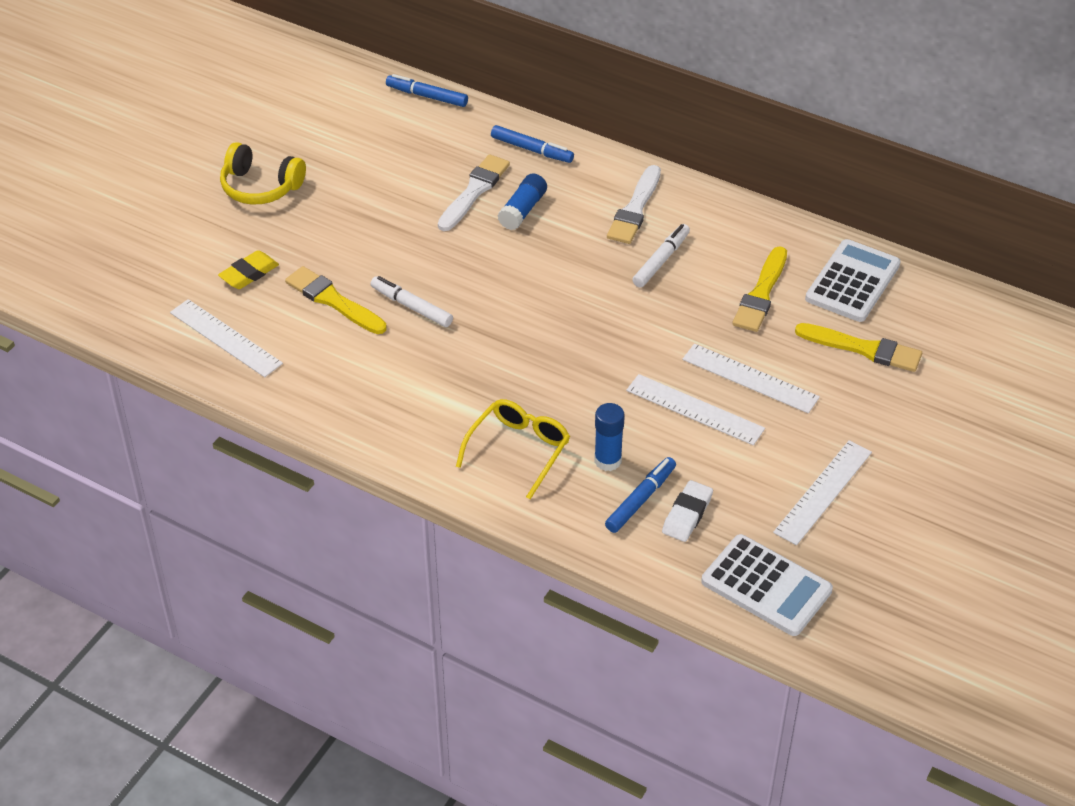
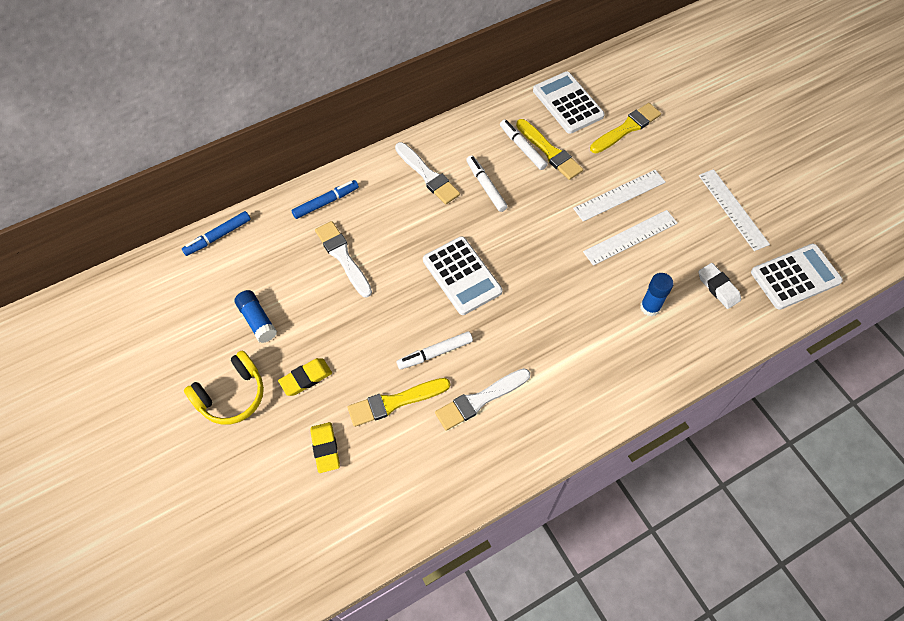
camera: 60 degrees left, 15 degrees up
(225, 338) = (386, 498): white ruler -> none
(314, 227) = (306, 378): none -> yellow eraser
(381, 363) = (480, 400): none -> white brush
(518, 450) = (613, 354): yellow glasses -> none
(522, 210) = (383, 238): blue glue stick -> blue glue stick (257, 320)
(523, 289) = (462, 276): none -> white calculator
(640, 500) = (693, 306): blue marker -> none
(745, 269) = (522, 148): none -> white marker

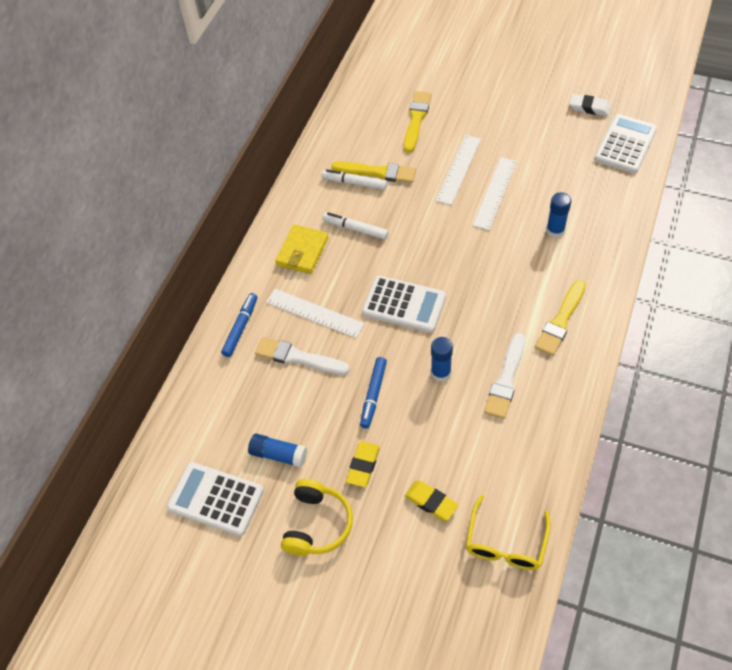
camera: 35 degrees left, 5 degrees down
(218, 236) = (176, 418): blue marker -> blue marker (373, 395)
(347, 529) = (505, 543): none -> yellow glasses
(395, 402) = (447, 429): yellow brush -> yellow brush (560, 321)
(428, 175) = (302, 251): white brush -> yellow wallet
(435, 353) = (441, 373): white marker -> blue glue stick
(568, 103) = (355, 129): white calculator -> white calculator (216, 499)
(718, 287) = (585, 186): white eraser -> white eraser (589, 107)
(733, 209) = (543, 127): white ruler -> white ruler (315, 313)

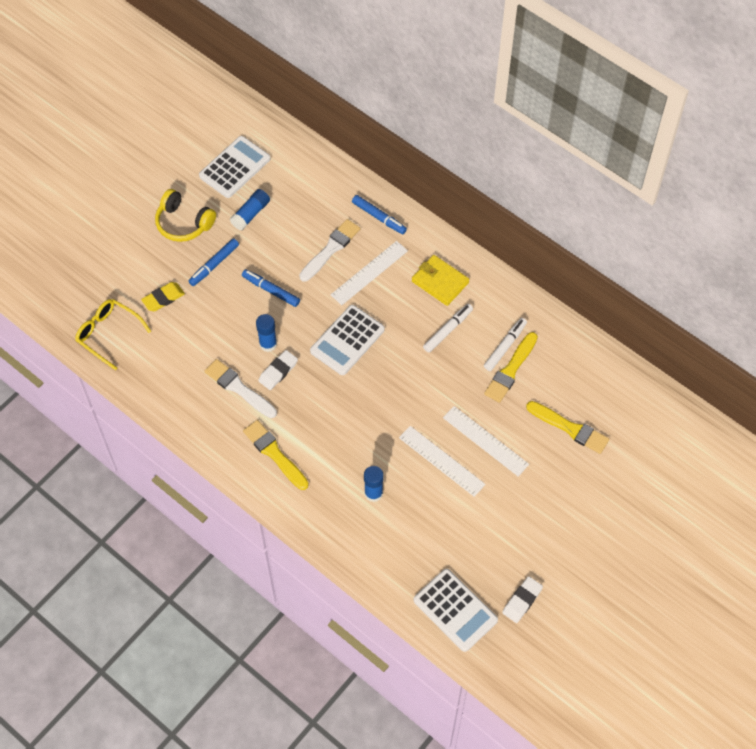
camera: 105 degrees right, 5 degrees up
(363, 466) = (214, 265): yellow eraser -> blue marker
(469, 351) = (278, 371): none -> white eraser

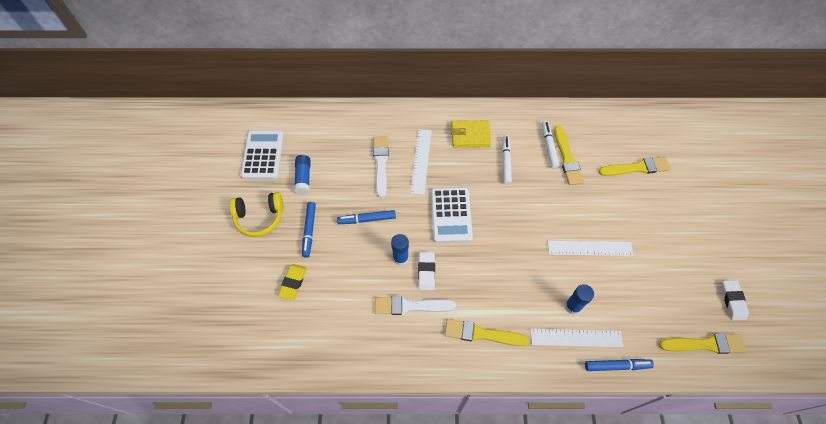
camera: 40 degrees left, 0 degrees up
(108, 334) = (274, 342): yellow glasses -> none
(379, 217) = (392, 122): blue marker -> blue marker (617, 366)
(455, 610) = (705, 344): white calculator -> yellow brush
(485, 441) = (600, 214): white ruler -> white ruler (576, 338)

